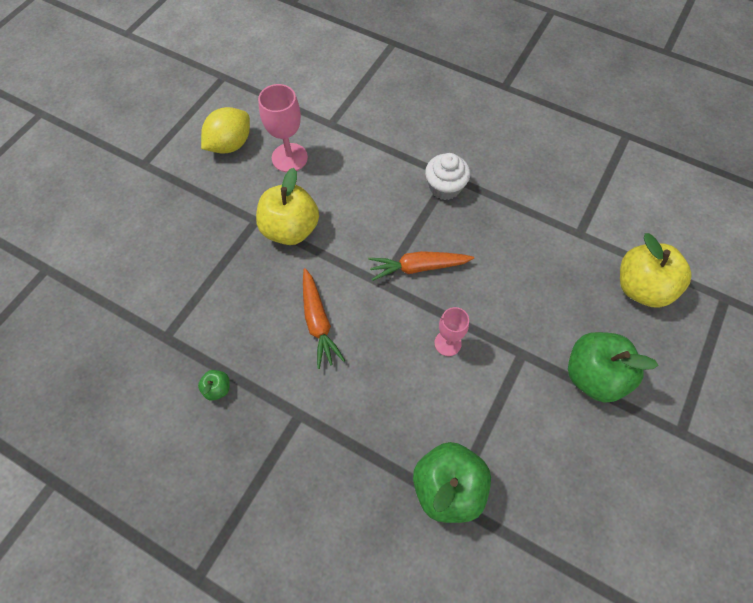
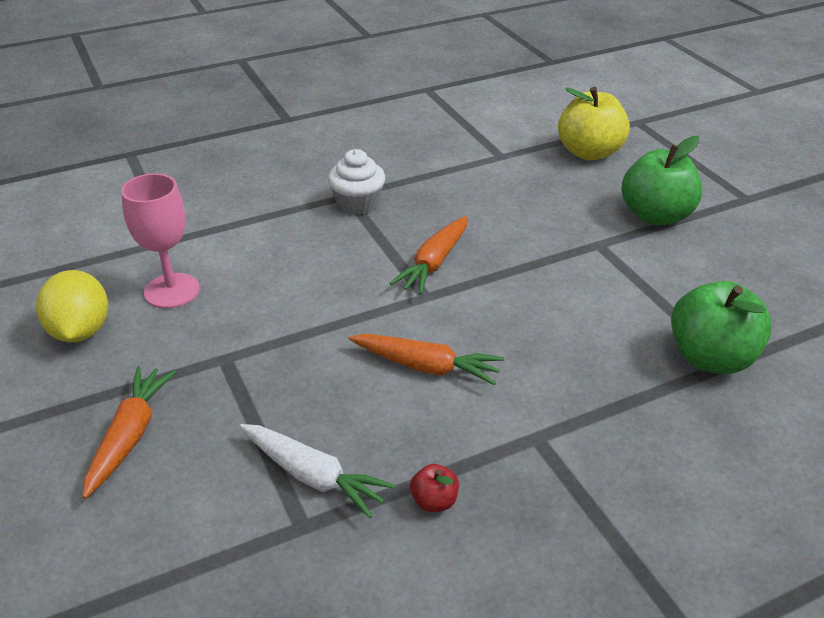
camera: 55 degrees left, 25 degrees down
(175, 222) = (130, 436): none -> orange carrot
(200, 320) = (313, 476): none -> white carrot
(218, 388) = (434, 501): green apple -> red apple
(290, 229) = (274, 334): yellow apple -> none
(447, 343) = (544, 284): pink goblet -> none

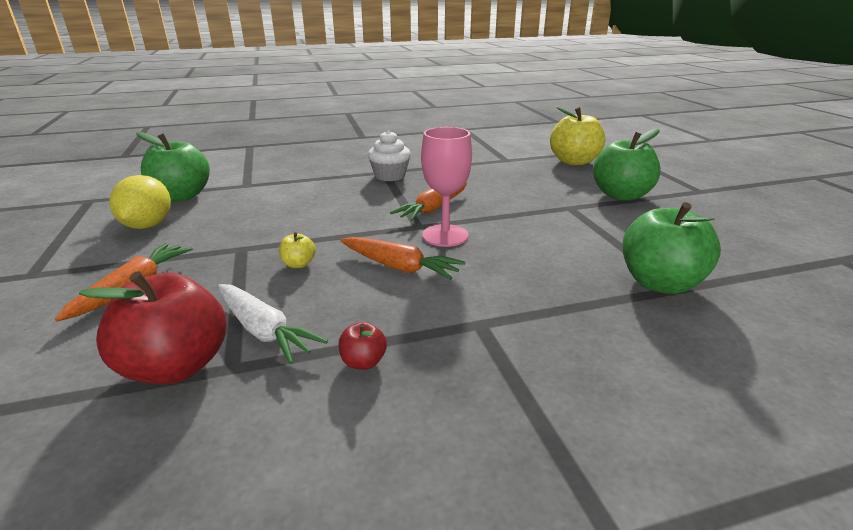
camera: 10 degrees right, 10 degrees down
(92, 271) = (182, 196): none -> green apple
(172, 291) = (229, 209): pink goblet -> pink goblet (445, 235)
(244, 533) = (177, 366): none -> red apple
(307, 376) = (298, 264): none -> yellow apple

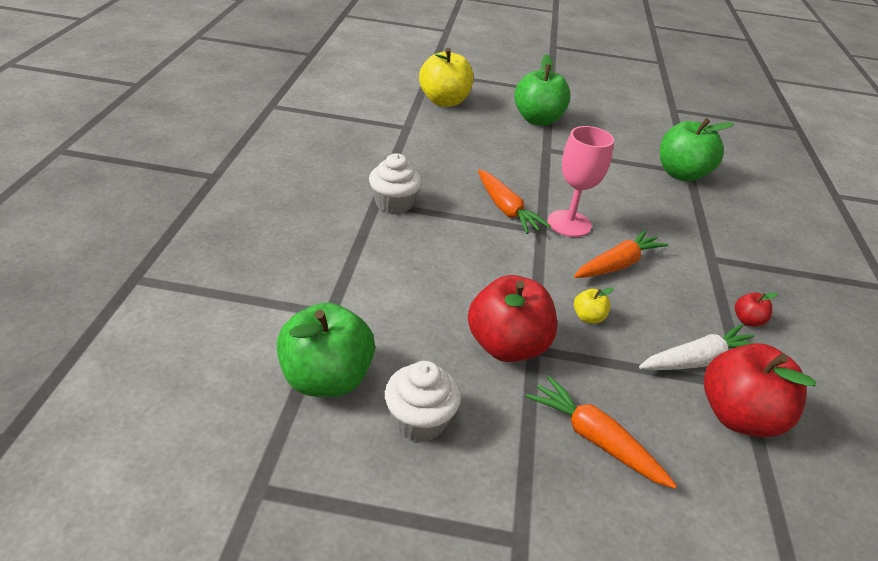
camera: 70 degrees left, 10 degrees up
(148, 225) = (419, 420): yellow lemon -> white cupcake
(239, 238) = (507, 346): none -> red apple

